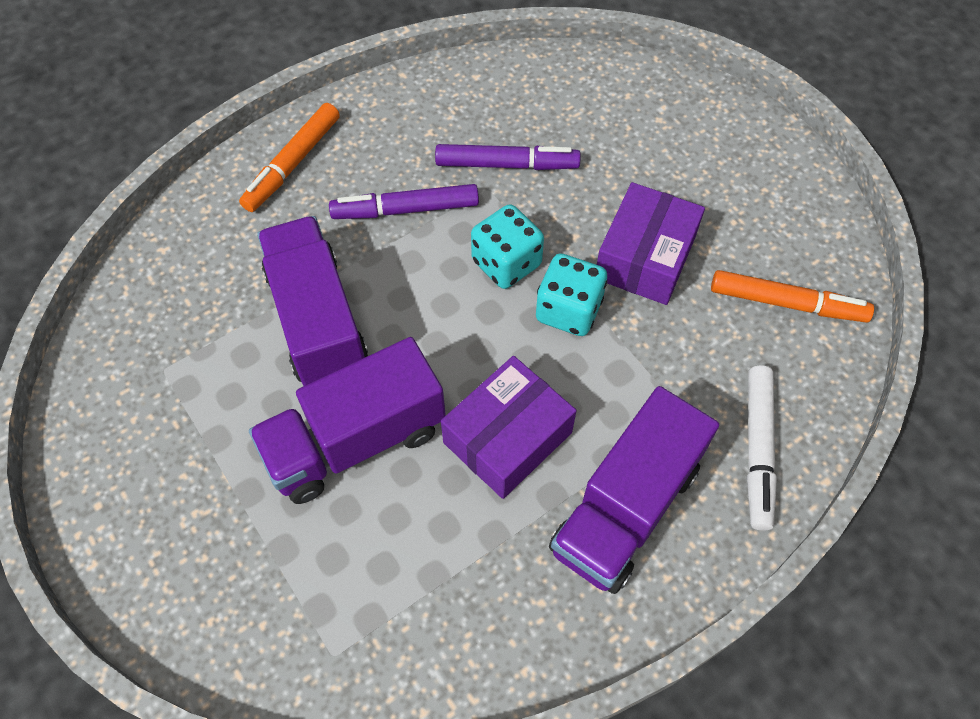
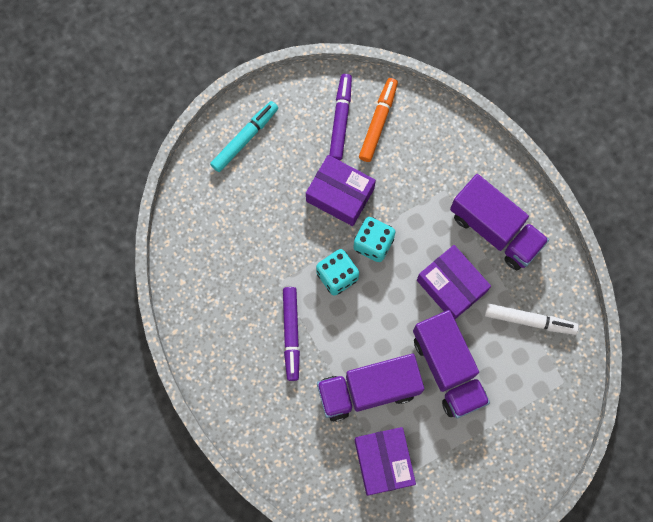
camera: 85 degrees left, 15 degrees up
(197, 350) = (383, 462): none -> purple box
(293, 164) = (246, 406): orange marker -> none
(506, 164) = (261, 268): purple marker -> purple marker (340, 119)
(710, 128) = (245, 138): none -> turquoise marker
(757, 450) = (466, 157): white marker -> white marker (529, 320)

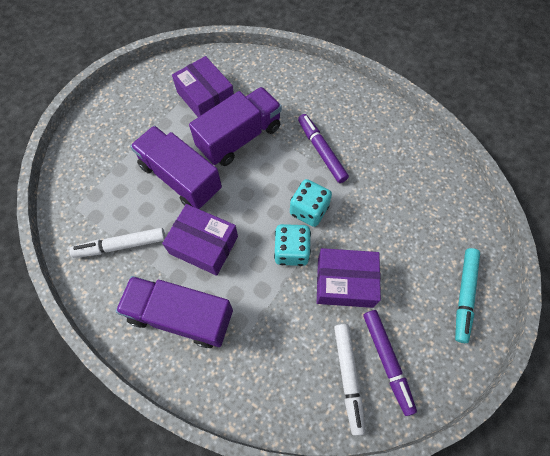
camera: 155 degrees right, 10 degrees down
(378, 122) = (348, 377): orange marker -> white marker

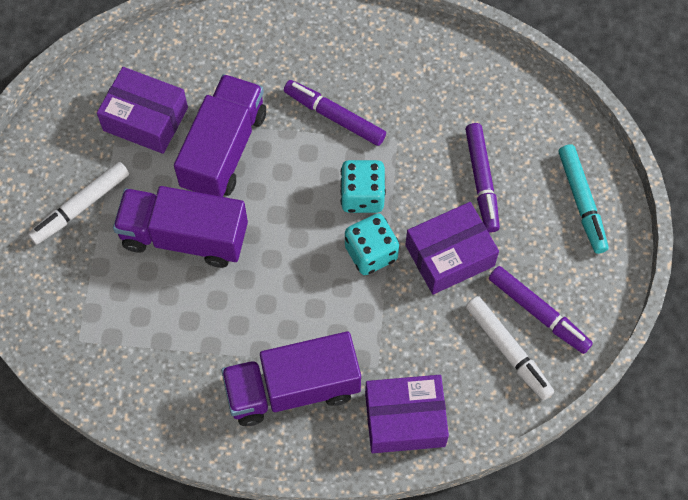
camera: 30 degrees left, 0 degrees up
(121, 245) = (168, 352): white marker -> white marker (81, 207)
(204, 245) = (266, 299): purple box -> purple box (405, 419)
(397, 242) = (481, 181): none -> purple marker

